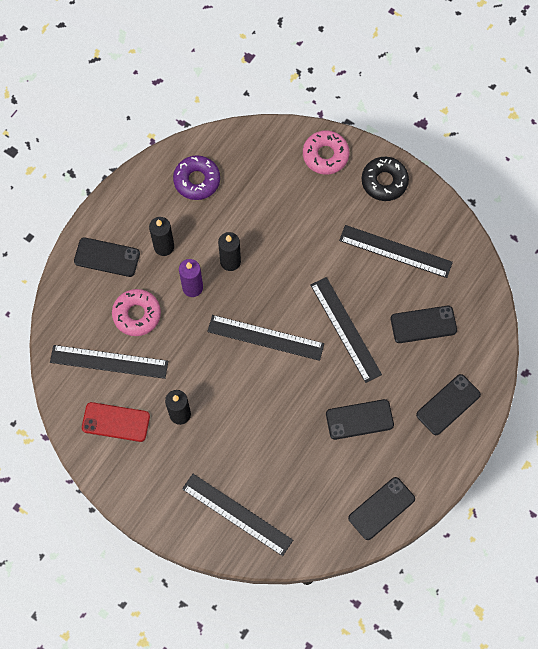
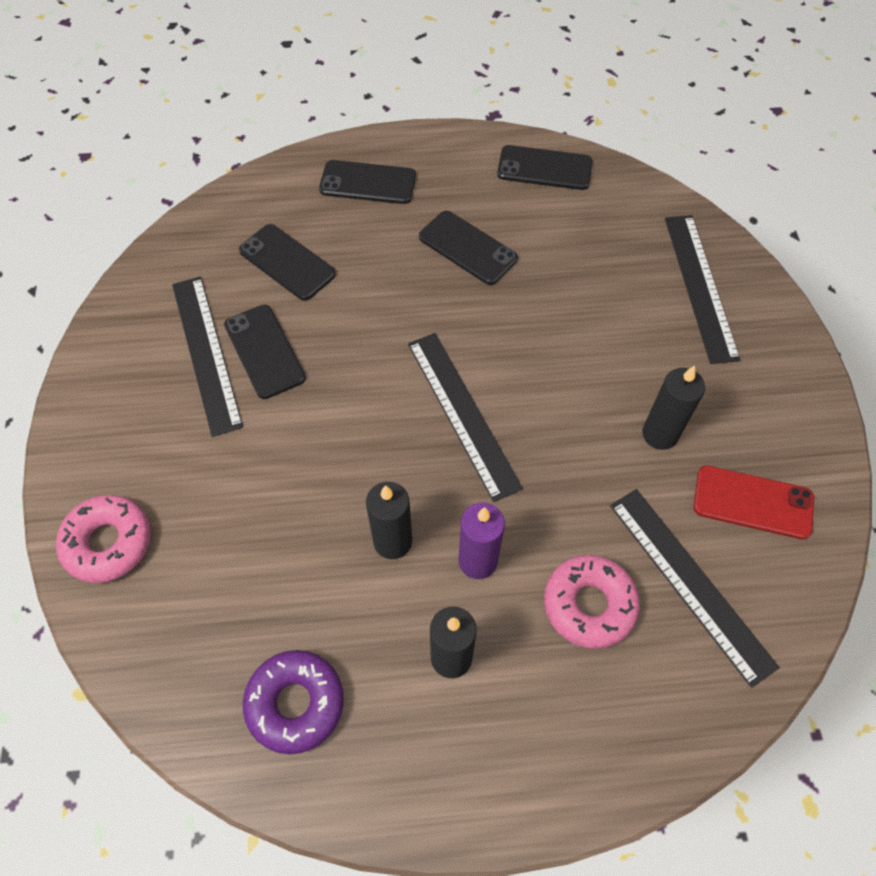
camera: 130 degrees left, 10 degrees down
(107, 257) = (546, 733): black phone -> black phone (264, 351)
(116, 422) = (753, 502): red phone -> red phone turned 45 degrees counterclockwise
(345, 329) = (367, 335): black ruler -> none
(384, 181) = (101, 435): black donut -> none

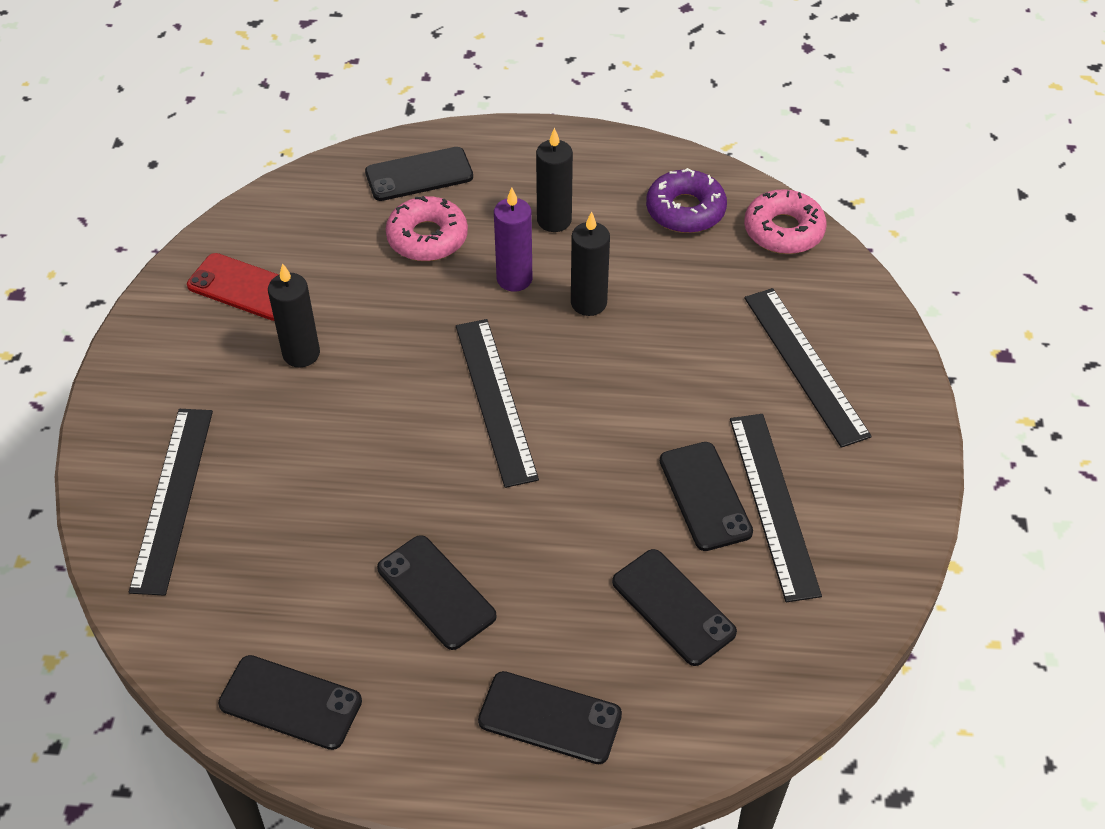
camera: 170 degrees left, 10 degrees down
(108, 543) = (857, 337): pink donut -> pink donut (783, 230)
(633, 708) = (419, 175): none -> black phone
(690, 583) = (334, 240): black ruler -> black ruler (805, 365)

